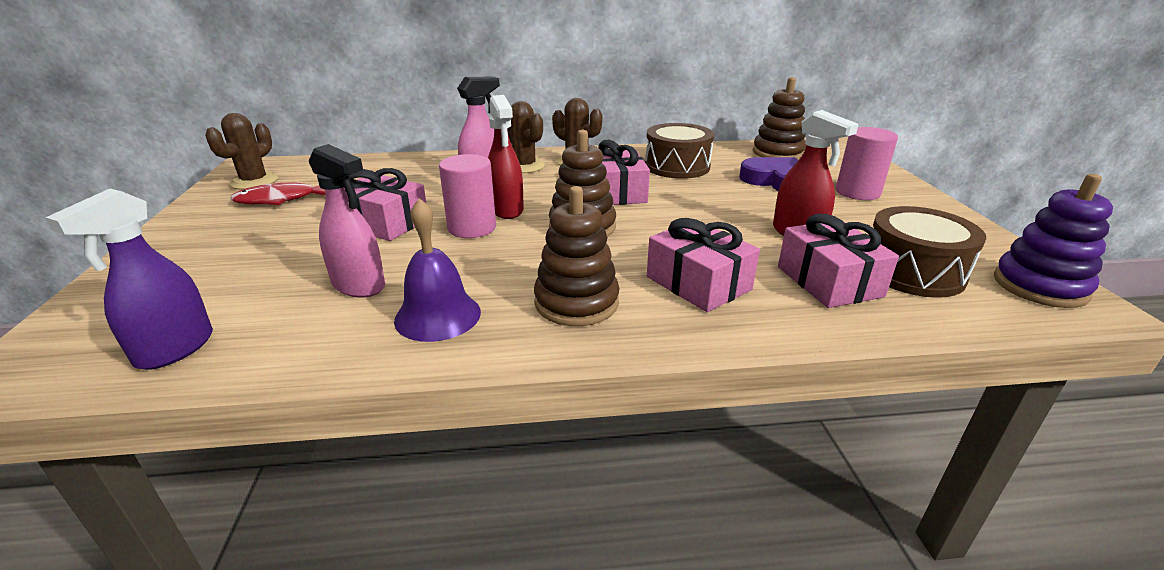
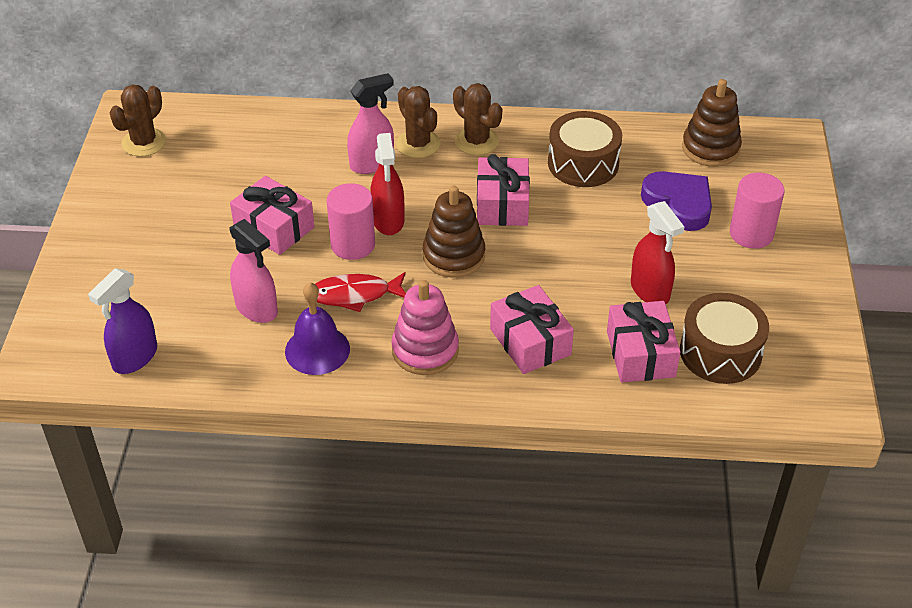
camera: 10 degrees right, 15 degrees up
(281, 199) = (175, 178): red fish -> red fish (355, 295)
(576, 302) = (425, 350): brown stacking toy -> pink stacking toy
(1039, 286) = (816, 383): purple stacking toy -> none

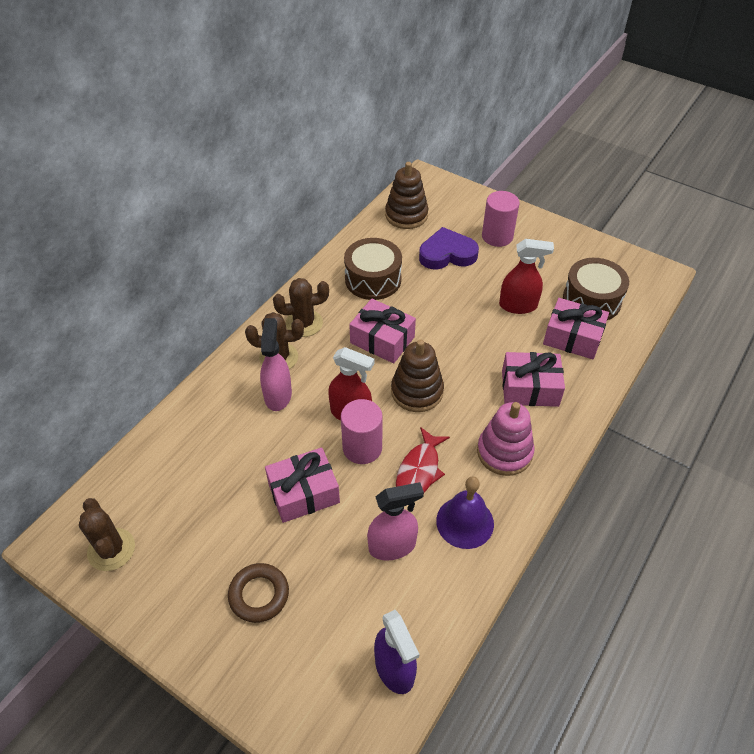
camera: 60 degrees left, 5 degrees up
(155, 244) = (259, 595): none -> brown ring

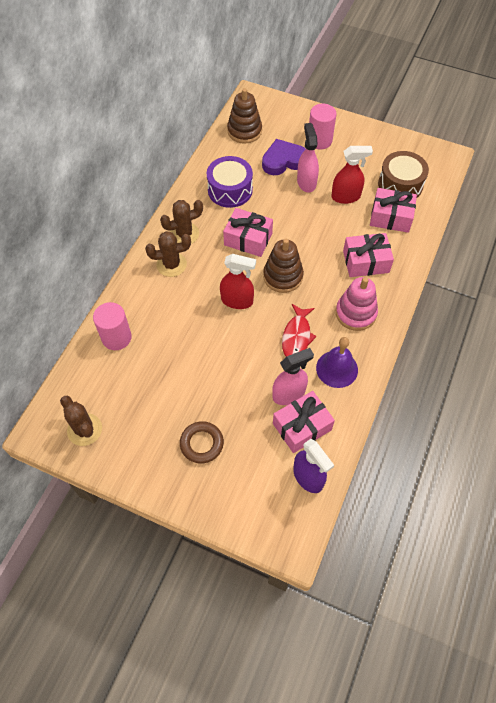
camera: 10 degrees left, 10 degrees up
(278, 395) = (178, 294): pink spray bottle -> pink spray bottle (306, 182)
(303, 493) = (216, 366): pink gift -> pink gift (302, 426)
(362, 448) = (251, 326): pink cylinder -> pink cylinder (116, 337)
(373, 279) = (230, 190): brown drum -> purple drum

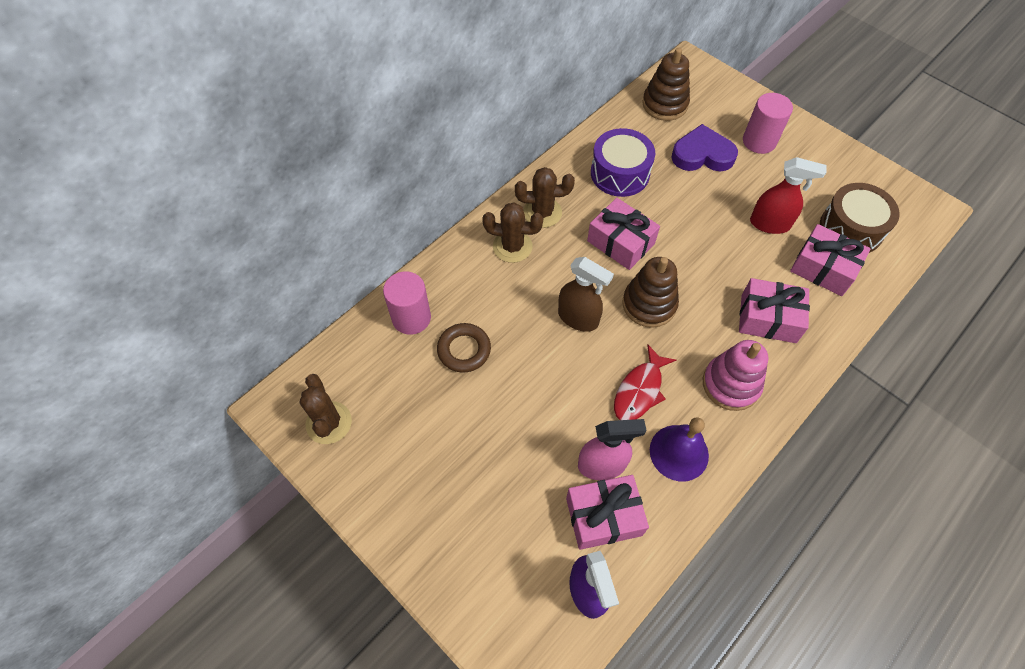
camera: 20 degrees right, 0 degrees up
(201, 444) = (464, 493): brown ring -> brown ring (464, 350)
(237, 301) = (578, 318): red spray bottle -> brown spray bottle
(306, 182) = (723, 190): pink spray bottle -> none

